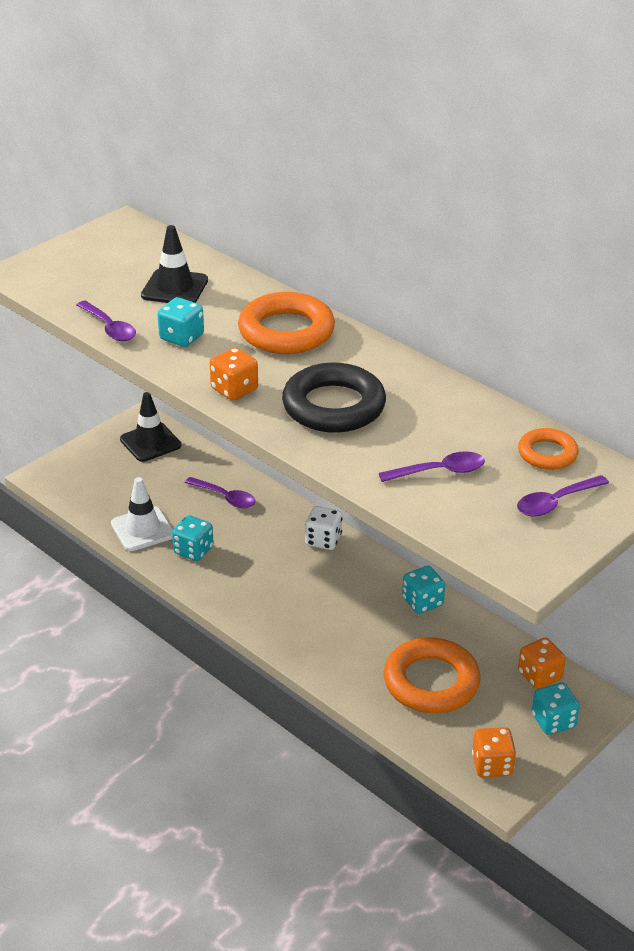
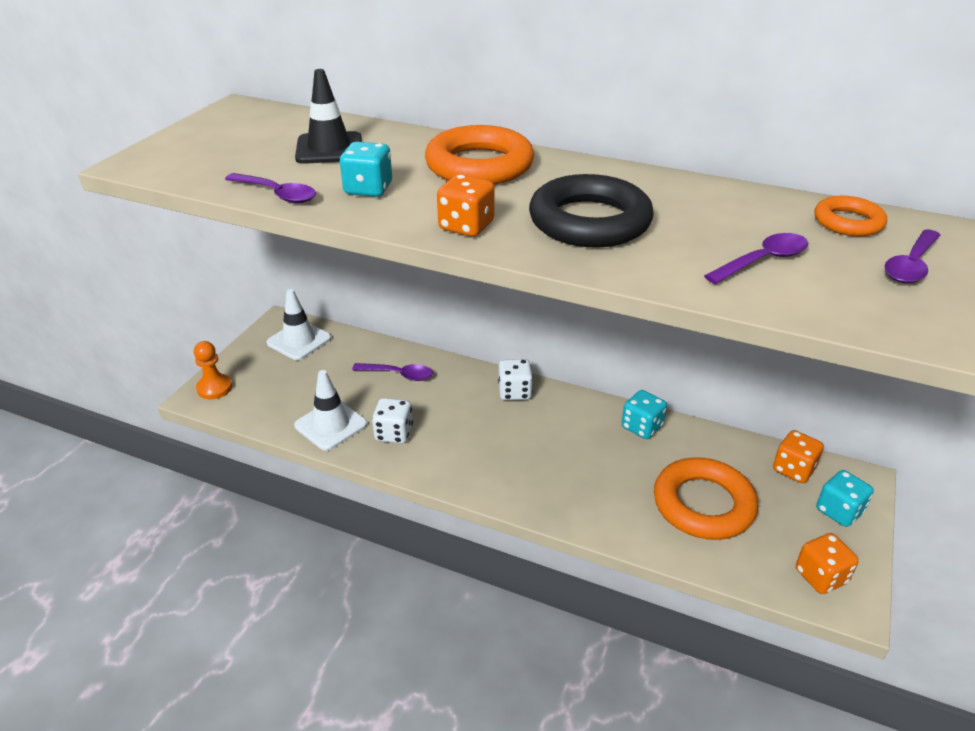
camera: 20 degrees left, 0 degrees up
(58, 471) = (214, 388): none -> orange pawn
(150, 442) = (299, 340): black traffic cone -> white traffic cone
(193, 550) = (394, 433): turquoise dice -> white dice

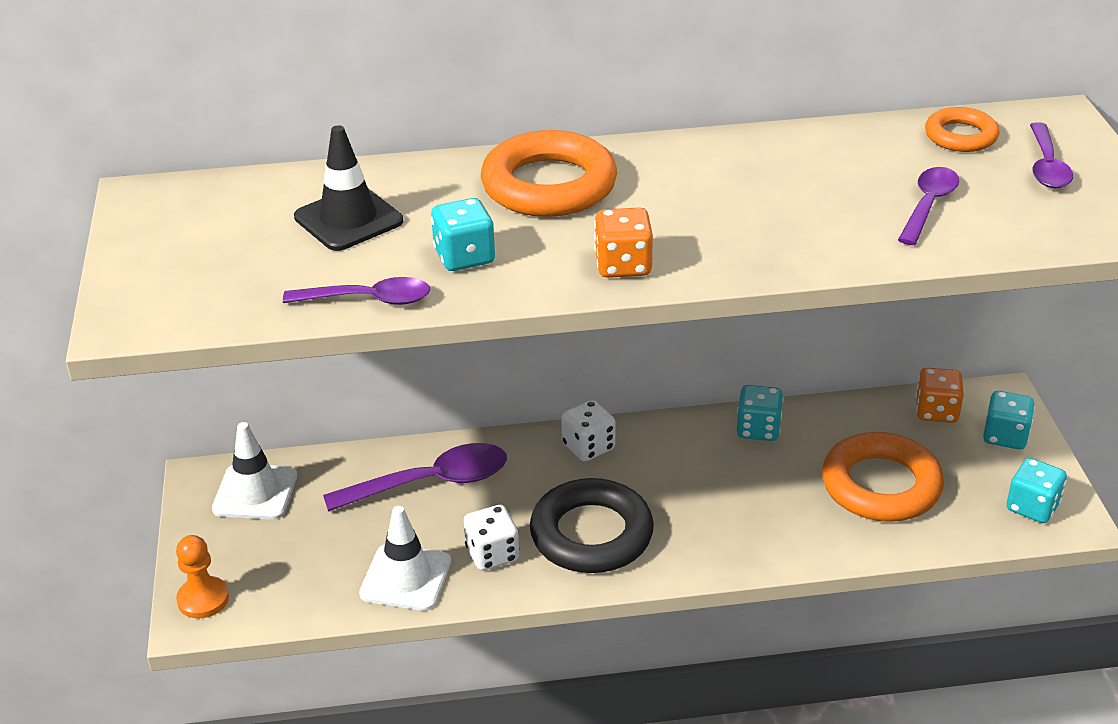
camera: 30 degrees left, 0 degrees up
(399, 375) = (430, 482): purple spoon -> purple spoon, size x1.60
(589, 221) = (736, 216): black ring -> black ring (591, 534)
(820, 576) = (1032, 507): orange dice -> turquoise dice

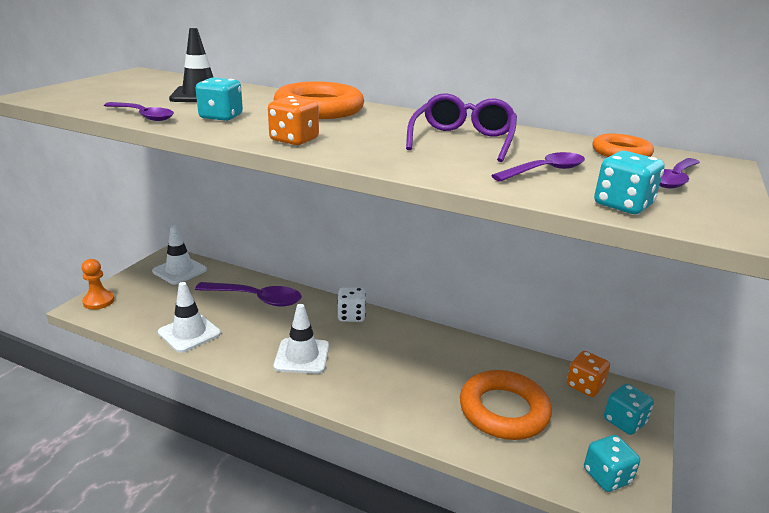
camera: 30 degrees right, 10 degrees down
(492, 554) = (242, 342): white dice -> none
(591, 534) = (302, 356): black ring -> white traffic cone
(758, 429) = (455, 347): turquoise dice -> turquoise dice (622, 205)
(790, 182) = (463, 140): none -> purple glasses

